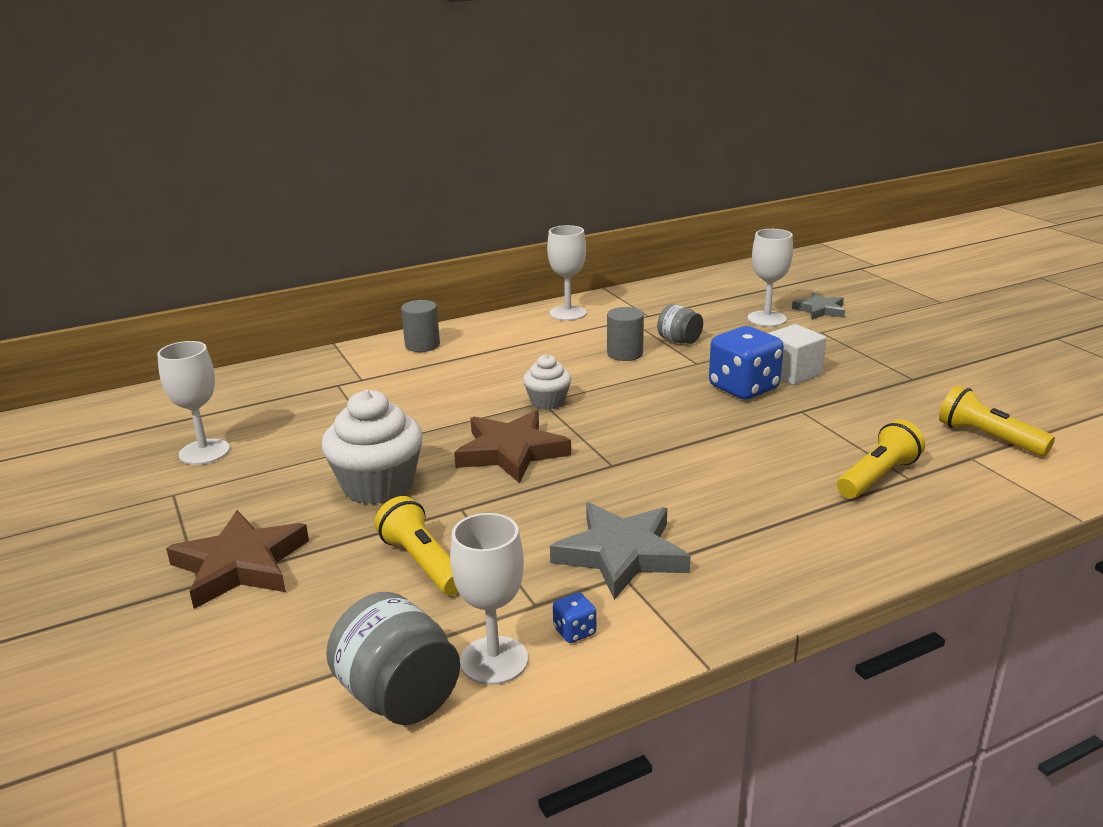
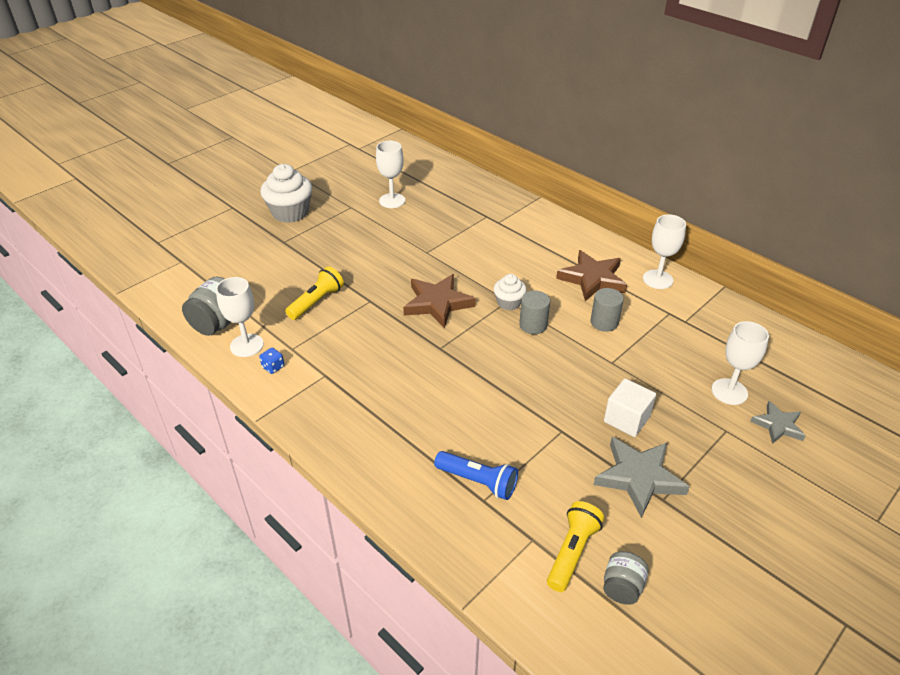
camera: 70 degrees right, 15 degrees up
(240, 565) = (300, 248): brown star -> brown star (592, 279)
(378, 485) = (382, 266): white cupcake -> white cupcake (290, 212)
(422, 345) = (559, 230): grey cylinder -> grey cylinder (533, 325)
(621, 554) = (344, 370): grey star -> grey star (639, 478)
(679, 341) = (646, 346): grey jar -> grey jar (622, 587)
(743, 388) = (582, 394): blue dice -> none
(877, 476) = (478, 481): yellow flashlight -> blue flashlight

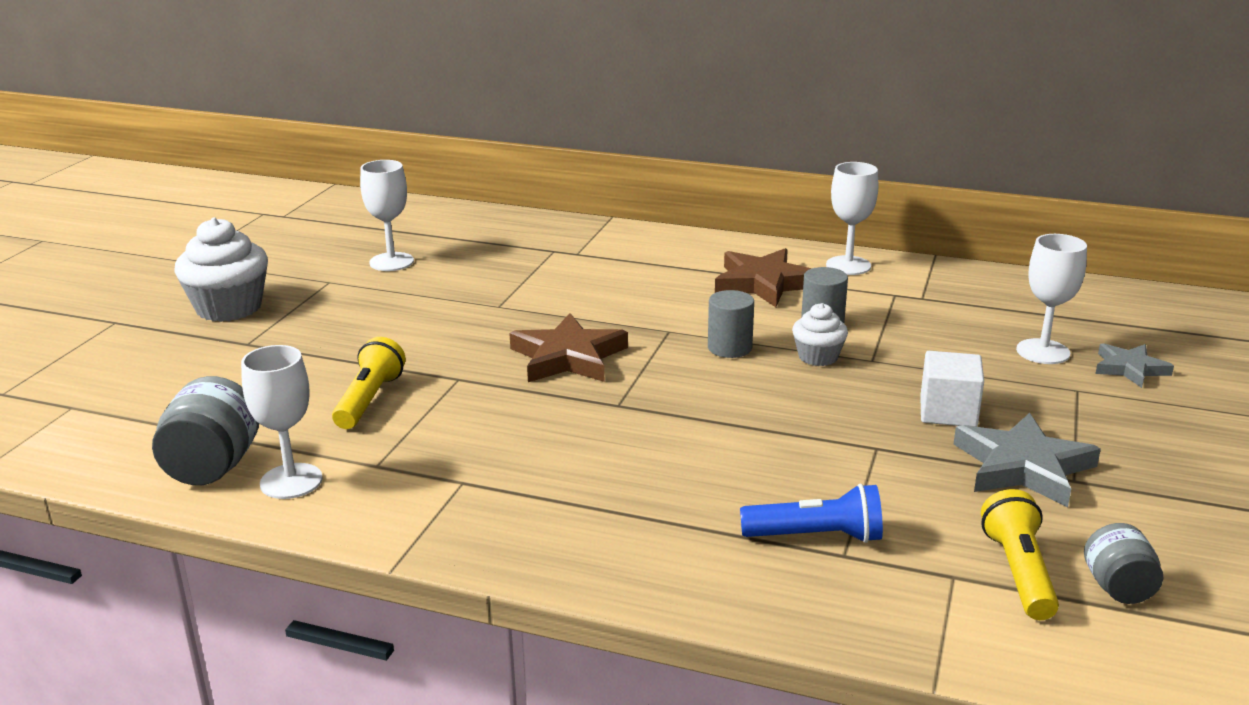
camera: 25 degrees left, 15 degrees down
(273, 367) = (363, 495): blue dice -> none
(509, 303) = (673, 333): white cupcake -> white cupcake (818, 357)

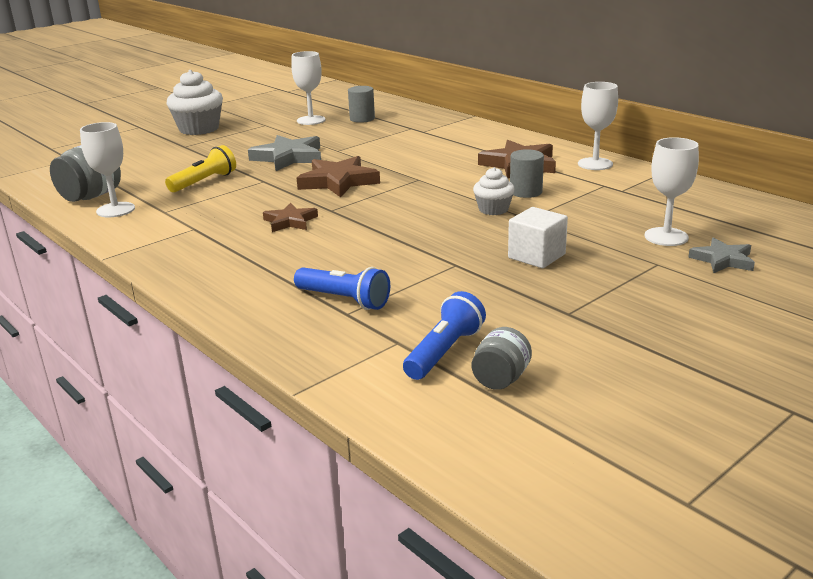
camera: 30 degrees right, 0 degrees up
(587, 436) = (290, 221): none -> brown star
(729, 348) = (442, 194): grey cylinder -> grey cylinder (362, 119)
(1018, 572) = (444, 352): yellow flashlight -> blue flashlight
(1023, 467) = (542, 297): grey star -> grey star (289, 157)

